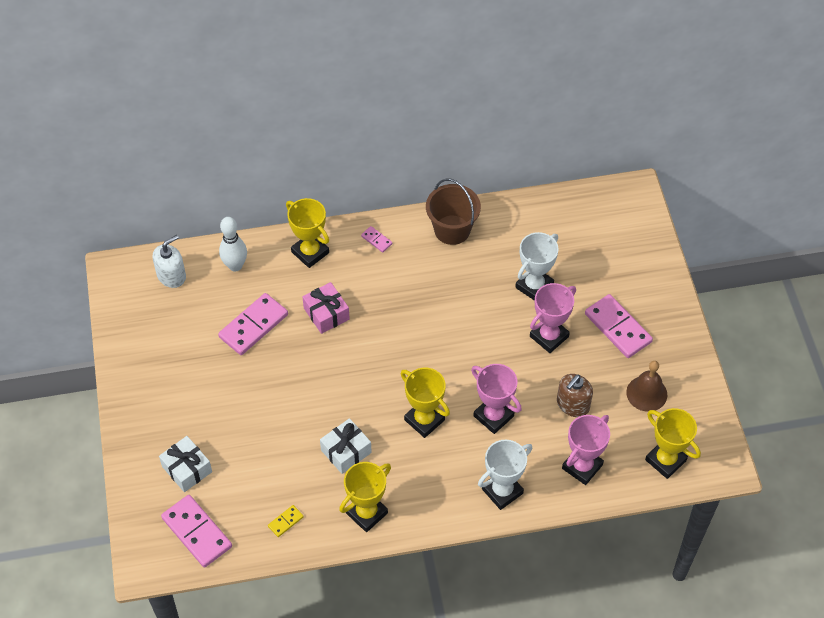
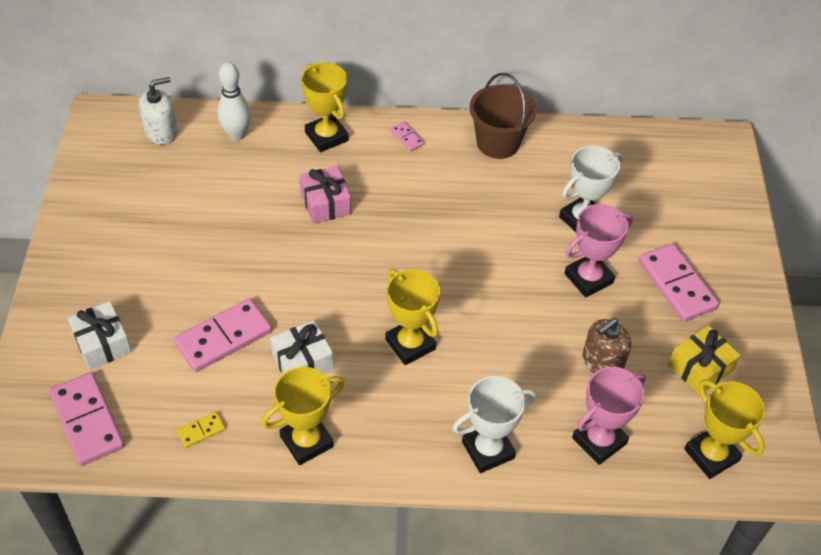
camera: 10 degrees right, 5 degrees down
(253, 326) = (236, 201): pink domino -> pink domino (223, 338)
(493, 416) = (498, 357): pink trophy -> none
(646, 393) = (700, 368): brown bell -> yellow gift

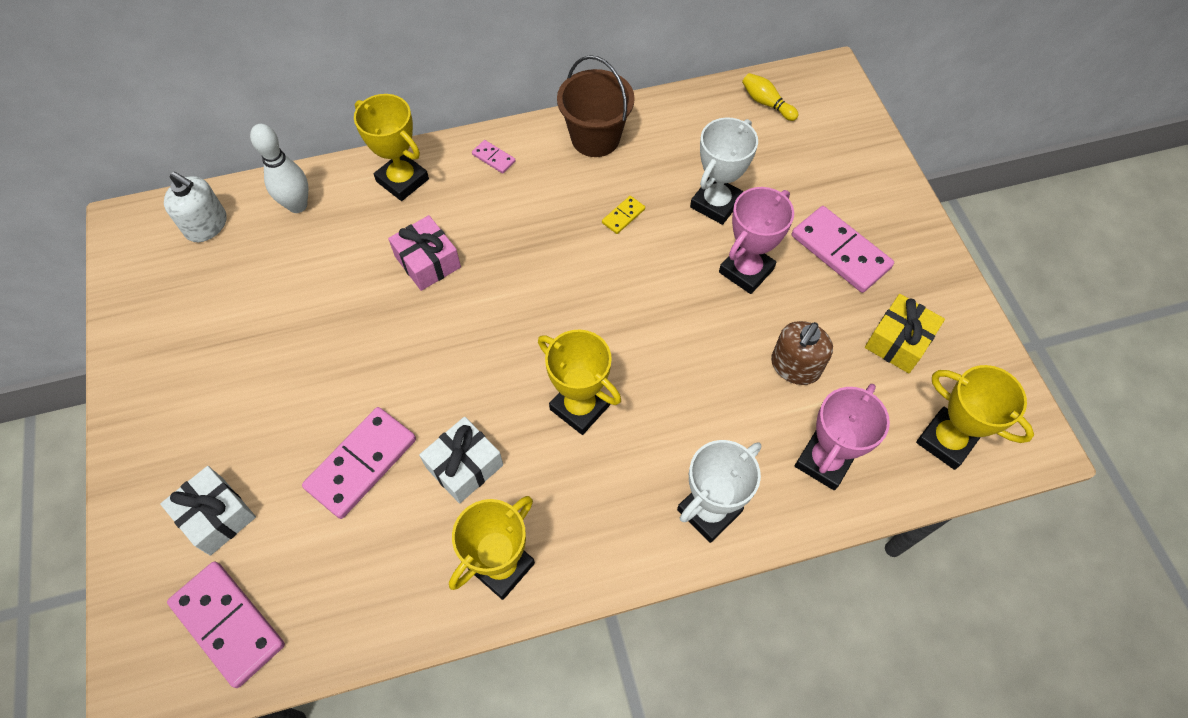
camera: 15 degrees left, 10 degrees up
(161, 132) = (206, 225): white soap dispenser -> white soap dispenser turned 75 degrees clockwise
(201, 431) = (372, 592): yellow domino -> yellow domino (623, 216)
(657, 151) = (766, 103): none -> yellow bowling pin

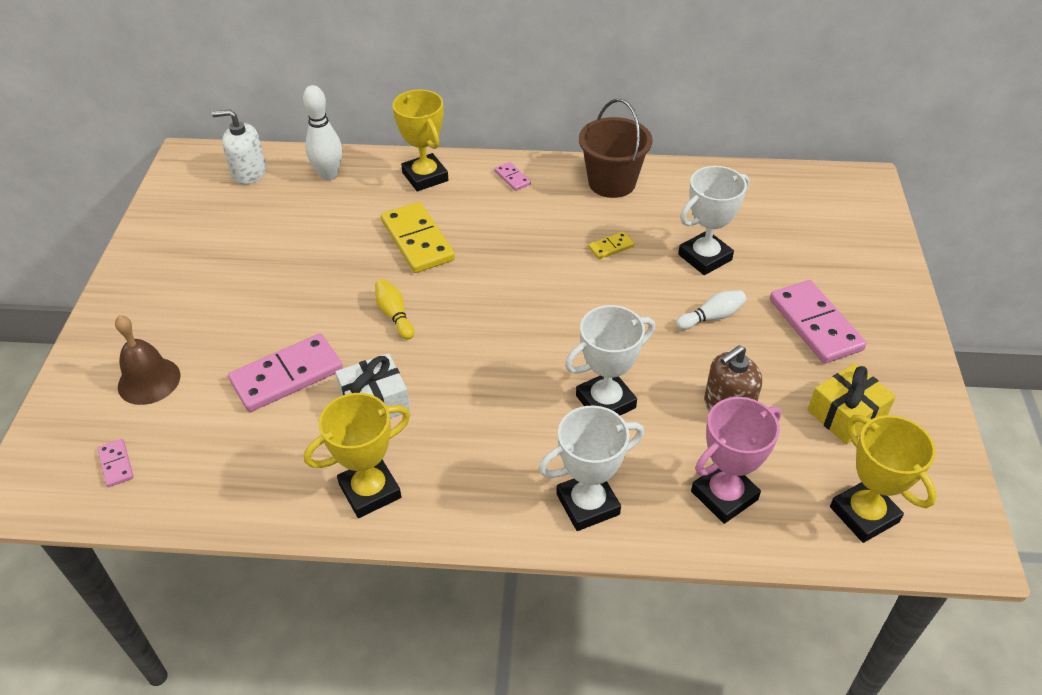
camera: 20 degrees right, 15 degrees down
(206, 225) = (249, 172): white soap dispenser -> white soap dispenser turned 135 degrees clockwise
(216, 516) = (149, 381): white gift -> brown bell
(228, 624) = (116, 464): pink domino -> pink domino, size x0.46
(427, 262) = (417, 240): pink gift -> yellow domino
(580, 407) = (501, 385): yellow trophy -> none
(684, 395) = (605, 402): none -> white trophy
(746, 270) = (711, 317): pink trophy -> white bowling pin
(766, 103) = (789, 190): yellow bowling pin -> yellow bowling pin (394, 315)

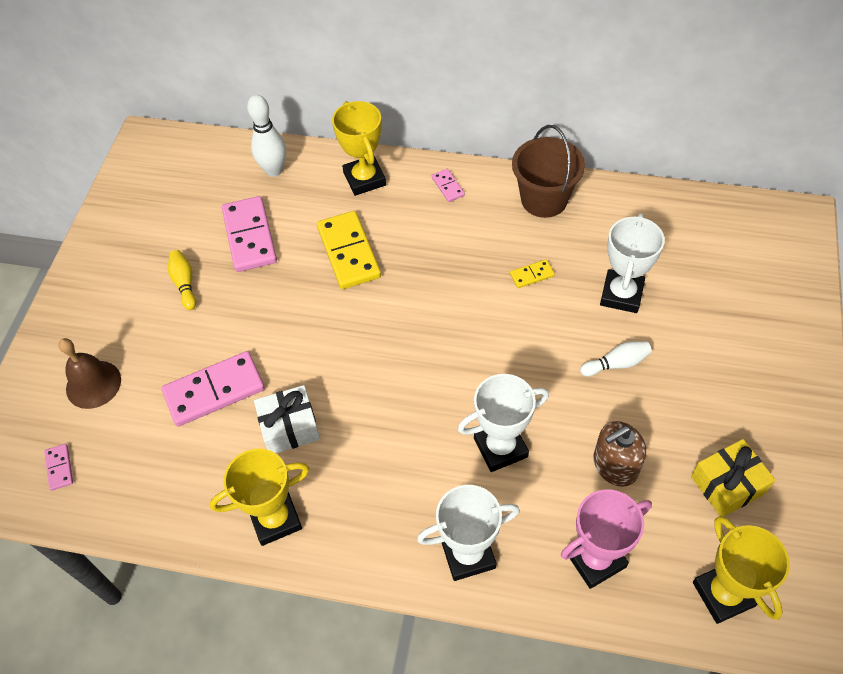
camera: 10 degrees right, 10 degrees up
(249, 172) = (200, 161): white soap dispenser -> none
(394, 315) = (318, 334): yellow bowling pin -> yellow bowling pin (184, 284)
(705, 257) = (621, 294): white trophy -> white trophy turned 45 degrees counterclockwise
(815, 324) = (716, 381): pink domino -> pink domino (250, 236)

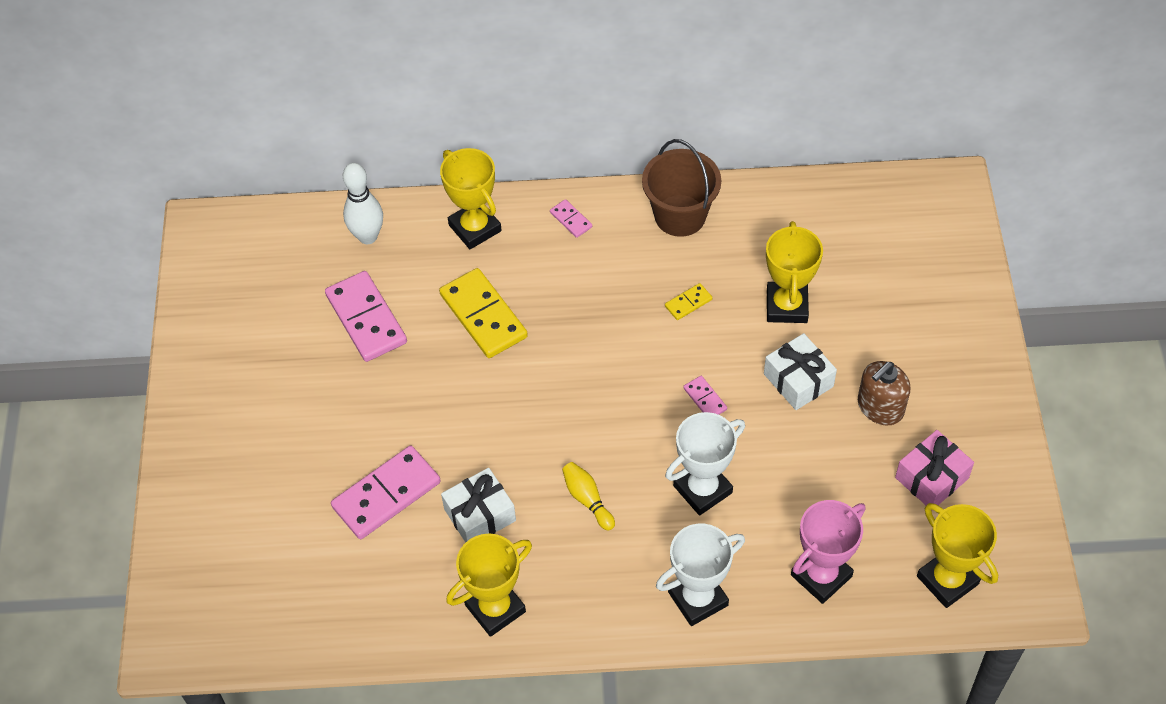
camera: 15 degrees left, 0 degrees up
(59, 468) = (248, 608): pink domino -> pink domino (705, 399)
(93, 384) = (250, 515): brown bell -> none
(184, 284) = (311, 386): yellow bowling pin -> yellow bowling pin (587, 499)
(615, 465) = (819, 482): brown soap dispenser -> brown soap dispenser (880, 407)
(616, 364) = (798, 380): white bowling pin -> white gift
(621, 294) = (786, 306): white trophy -> yellow trophy
(727, 485) = (931, 478): yellow gift -> pink gift

